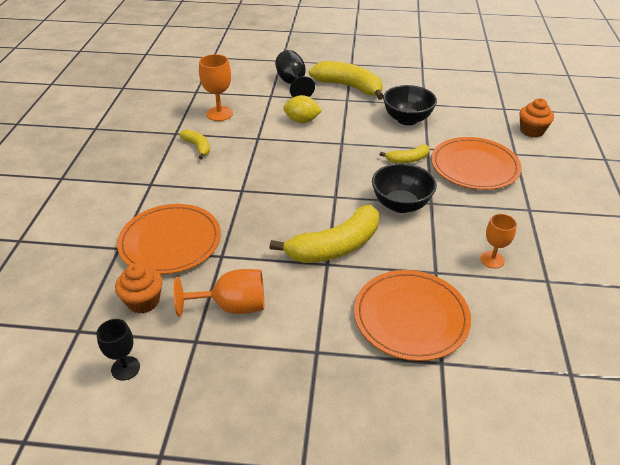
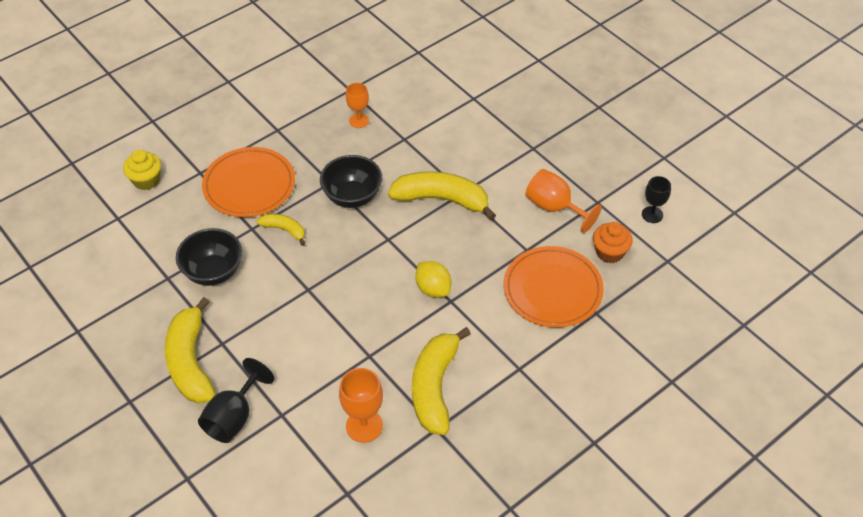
camera: 135 degrees left, 10 degrees up
(197, 147) = (435, 387): yellow banana -> yellow banana, size x1.95
(302, 121) = (302, 347): yellow lemon -> yellow lemon (433, 289)
(411, 317) = (457, 127): orange plate -> none
(531, 131) = (146, 180): orange cupcake -> yellow cupcake

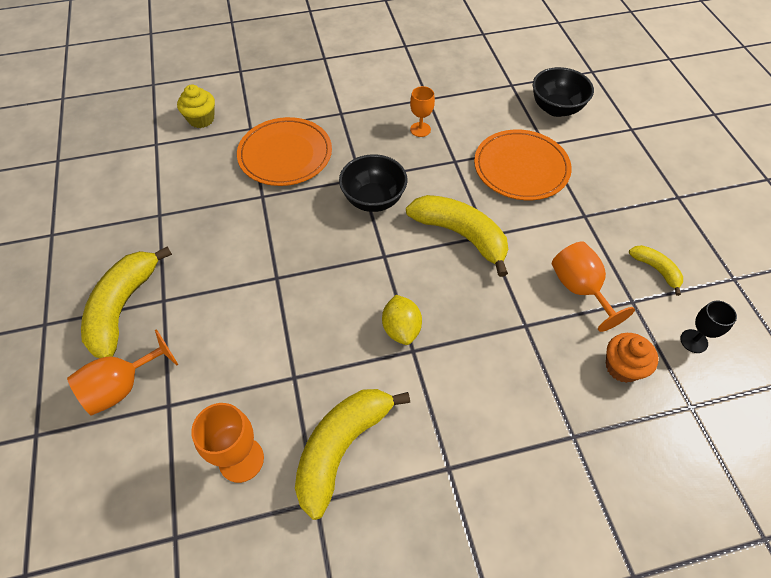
camera: 25 degrees right, 5 degrees up
(213, 272) = (202, 225): black bowl -> black bowl (556, 108)
(234, 417) = (123, 386): black goblet -> orange goblet
(284, 230) = (290, 209): yellow banana -> yellow banana (656, 270)
(552, 289) = (534, 385): orange plate -> orange plate (521, 168)

